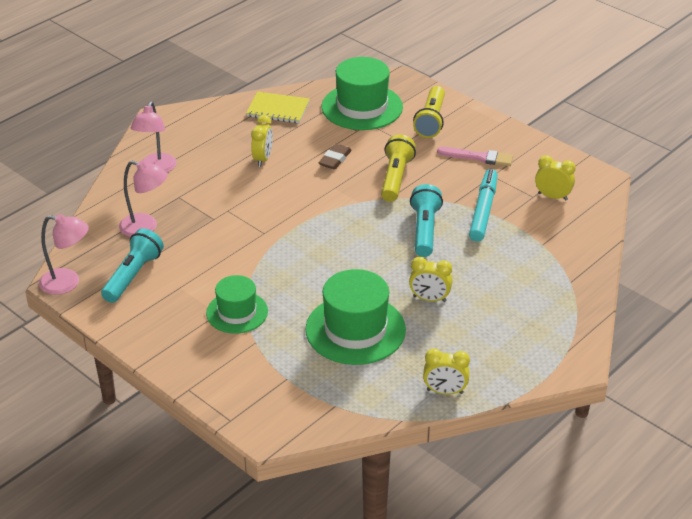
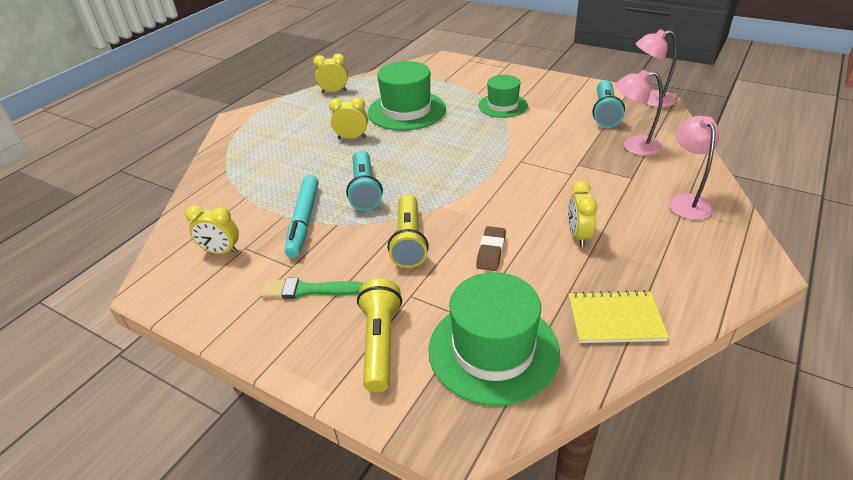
camera: 170 degrees right, 0 degrees up
(478, 157) = (308, 290): pink brush -> green brush

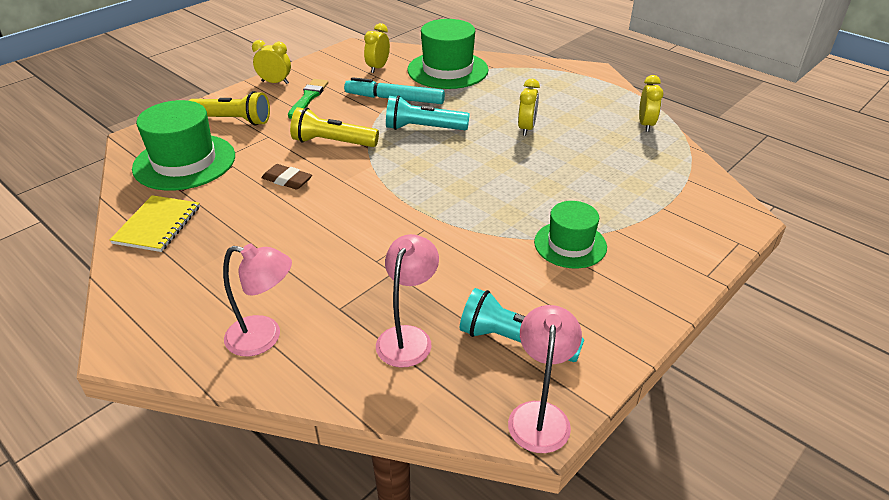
camera: 100 degrees right, 0 degrees up
(406, 111) = (579, 168): green hat -> green hat (447, 70)
(578, 236) = (269, 235): yellow clock -> yellow clock (275, 82)

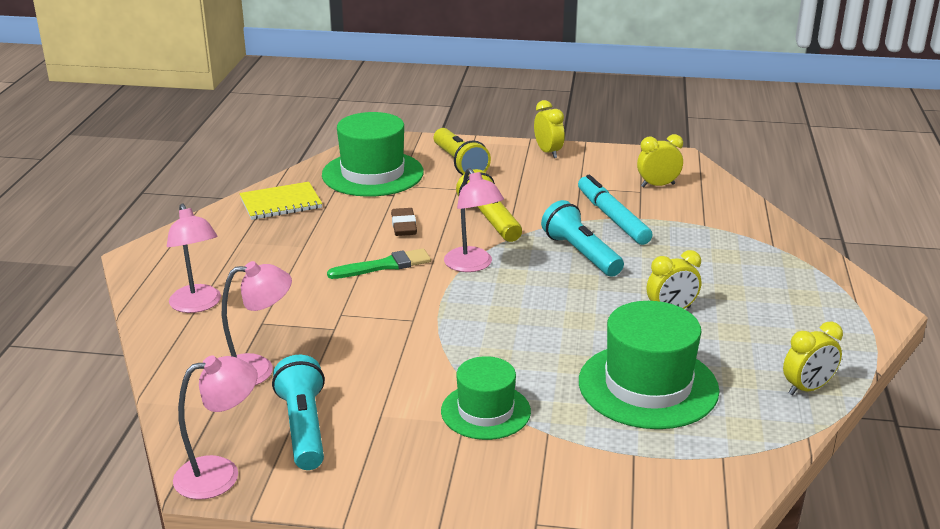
camera: 55 degrees right, 10 degrees down
(308, 98) = (546, 177): green brush -> green brush (384, 266)
(383, 174) = (472, 265): none -> pink lamp
(447, 70) = (718, 222): green hat -> green hat (648, 386)

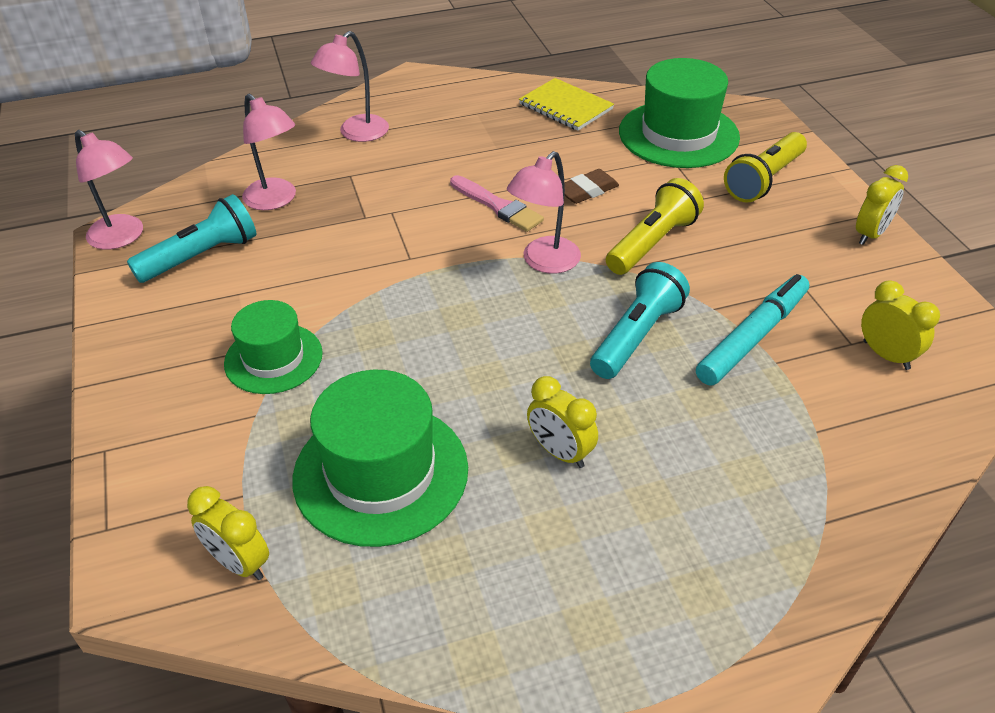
camera: 65 degrees right, 15 degrees up
(384, 266) = (498, 206): green brush -> pink brush
(807, 388) = (456, 640): yellow clock -> yellow clock (239, 563)

